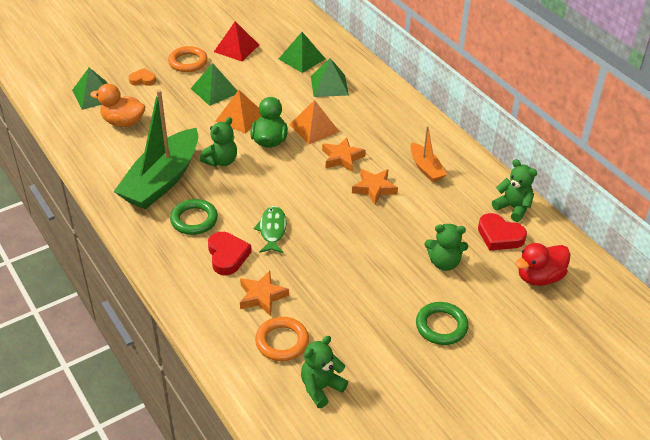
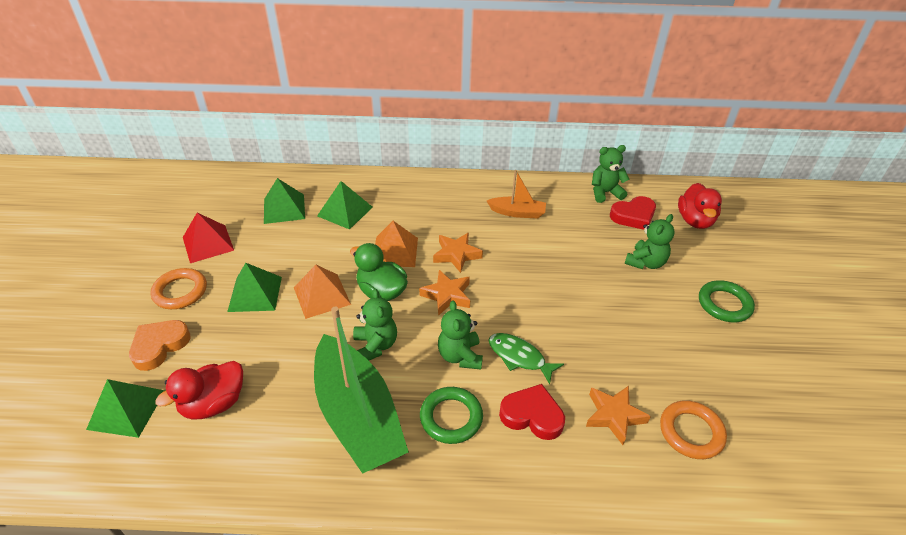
camera: 55 degrees left, 0 degrees up
(123, 122) = (214, 404): orange duck -> red duck
(143, 80) = (159, 346): orange heart -> orange heart, size x1.54
(321, 388) = (771, 432): green teddy bear -> green teddy bear (460, 356)
(374, 188) = (517, 256): orange star -> orange star (447, 295)

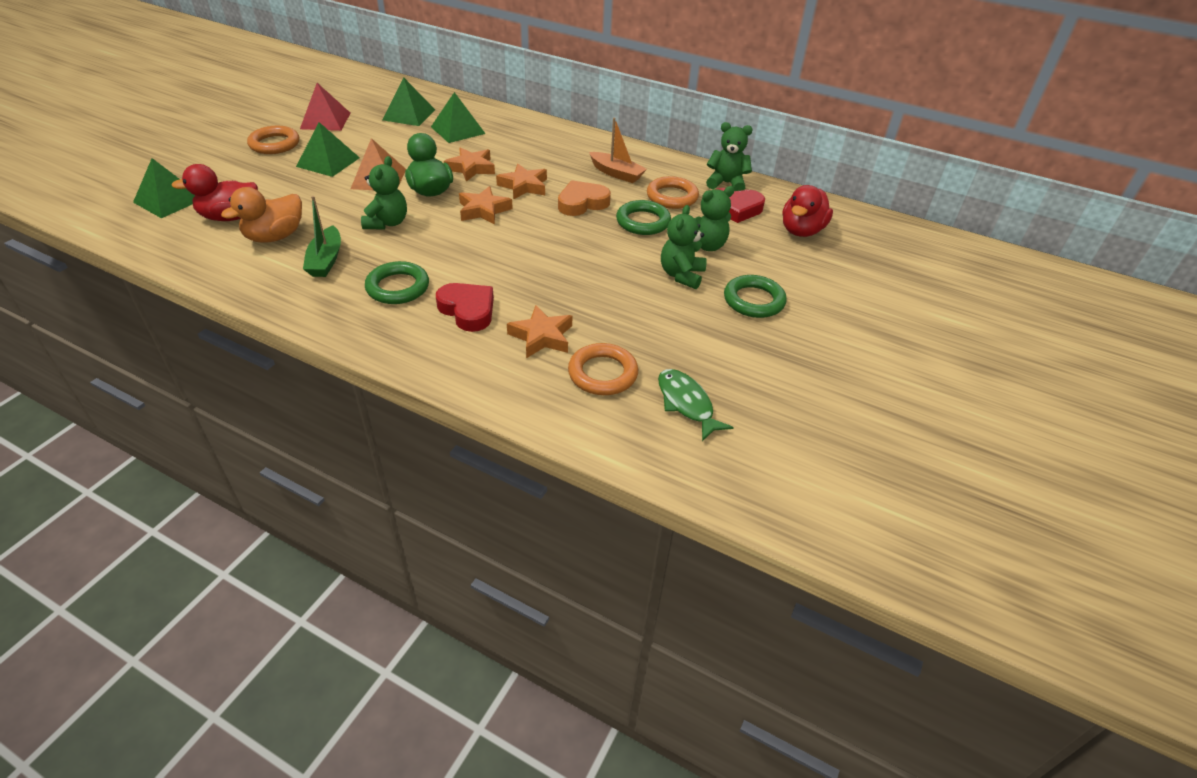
camera: 25 degrees right, 0 degrees up
(159, 346) = (227, 172): orange heart -> orange heart (582, 203)
(283, 409) = (275, 237): none -> orange duck
(358, 416) = (326, 260): green boat -> green boat, size x0.49
(395, 251) = (471, 168): orange pyramid -> orange star
(460, 356) = (450, 252): green teddy bear -> green teddy bear (681, 275)
(519, 357) = (501, 270): green fish -> green fish (686, 403)
(579, 221) = (672, 197): none -> orange ring
(581, 256) = (643, 222): none -> green ring

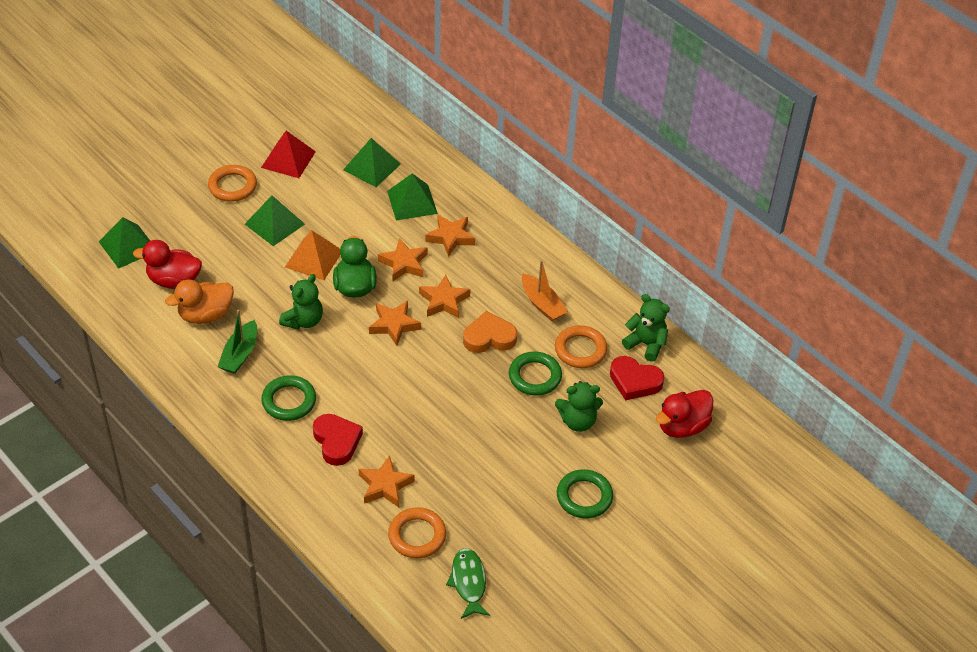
camera: 20 degrees right, 5 degrees up
(506, 146) = (450, 237): none -> orange star
(681, 275) = (536, 451): green teddy bear -> none

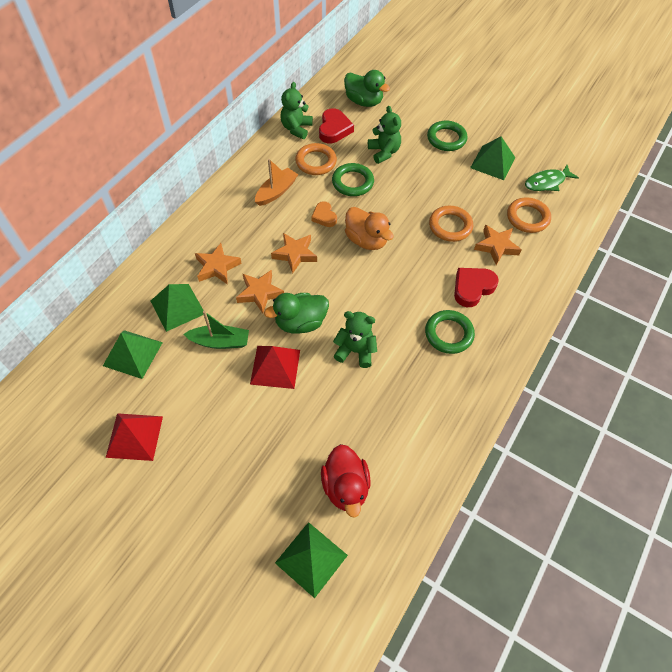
camera: 105 degrees left, 10 degrees up
(205, 315) = (380, 438): orange duck -> orange duck (366, 240)
(232, 186) = (189, 479): orange ring -> orange ring (450, 226)
(240, 354) = (415, 390): green boat -> green boat (220, 342)
(274, 224) = (237, 417): green pyramid -> green pyramid (492, 162)
(313, 258) = (275, 367): orange pyramid -> red pyramid
(394, 325) = (335, 282): orange star -> none
(489, 337) = (324, 216): orange heart -> orange heart, size x0.65
(682, 426) = (364, 101): red duck -> green duck

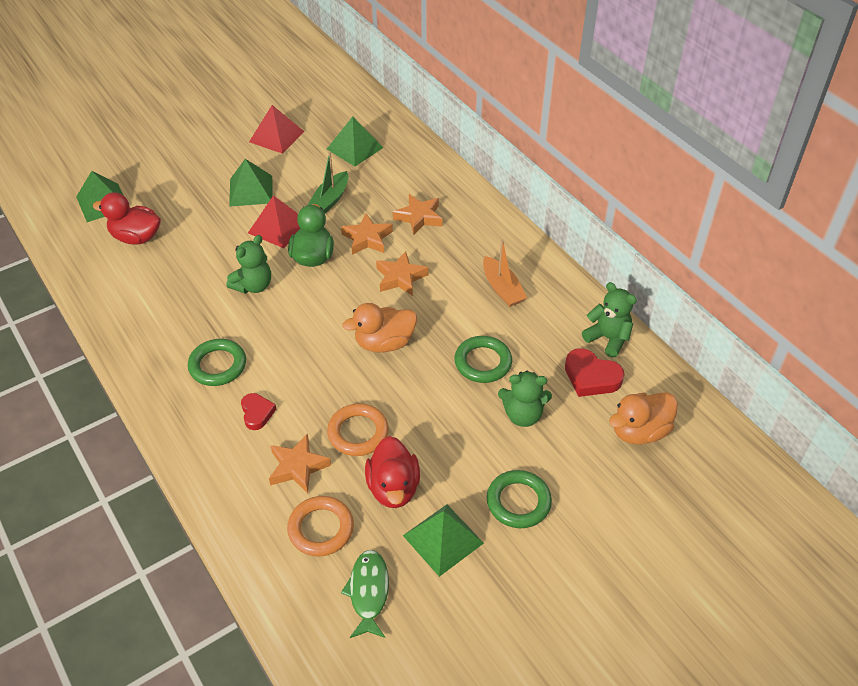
camera: 115 degrees right, 10 degrees down
(177, 307) = (387, 182): green pyramid -> green pyramid (251, 190)
(316, 162) = (536, 338): orange ring -> none
(324, 216) = (441, 318): orange heart -> none
(364, 101) = (639, 431): green duck -> orange duck
(472, 288) = (257, 413): red heart -> red heart, size x0.65
(476, 194) = (393, 488): none -> red duck

